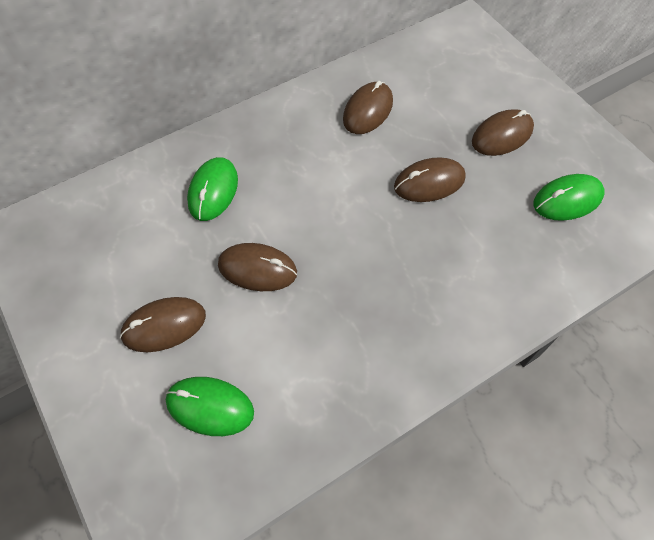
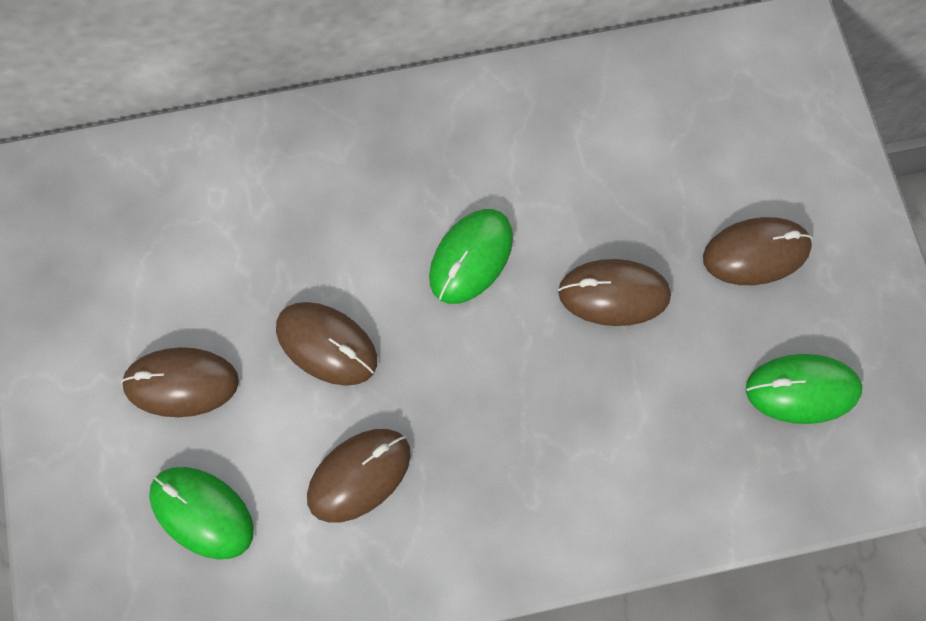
camera: 20 degrees right, 10 degrees up
(213, 191) = (309, 205): green mouse -> green mouse (471, 257)
(368, 110) = (575, 145): brown mouse -> brown mouse (359, 475)

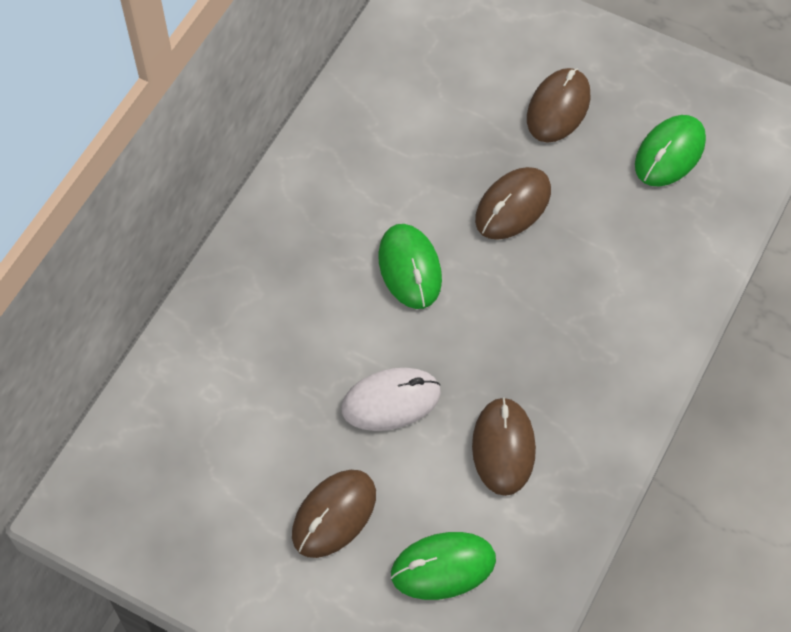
camera: 50 degrees left, 10 degrees down
(326, 345) = (391, 401): brown mouse -> white mouse

